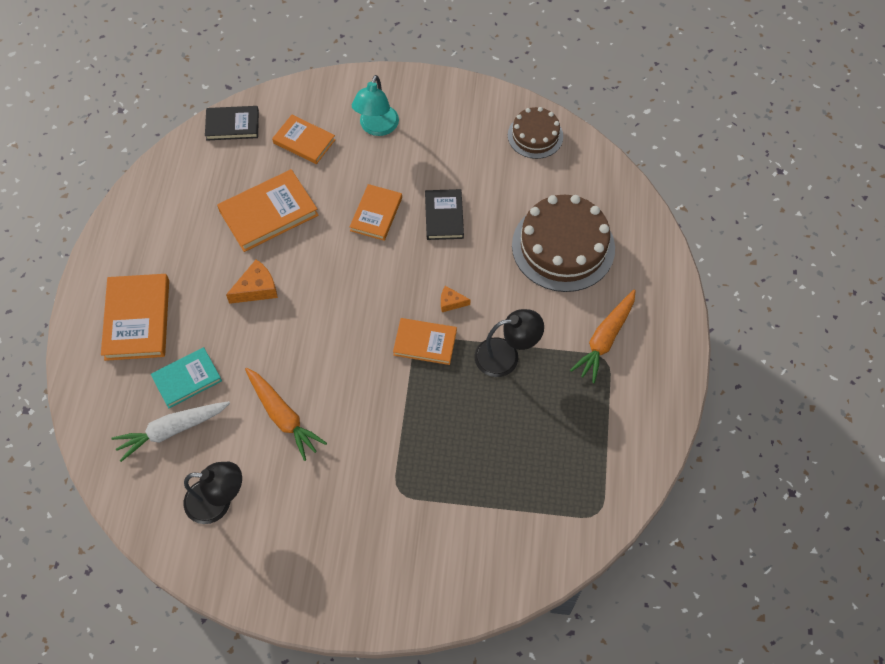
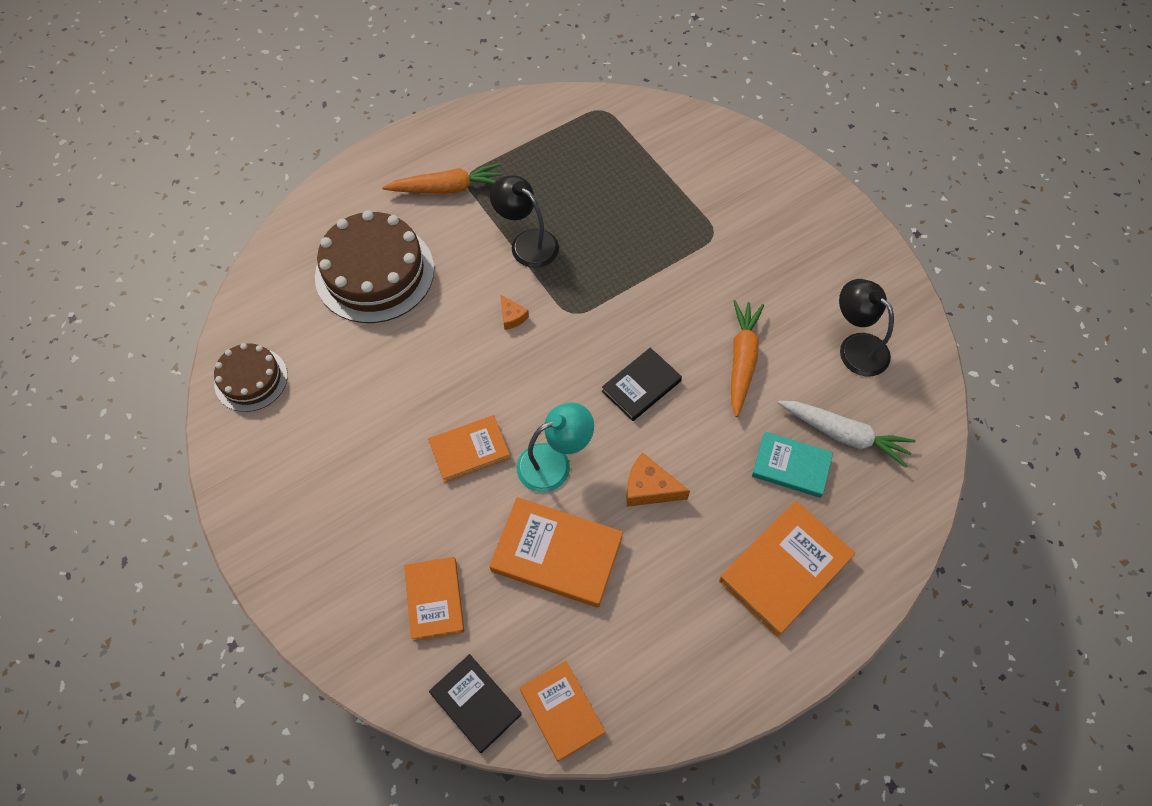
camera: 130 degrees left, 0 degrees up
(377, 127) = (355, 538): turquoise lamp -> turquoise lamp (554, 463)
(425, 343) = (571, 308): orange book -> orange book (562, 711)
(444, 216) = (421, 389): black book -> black book (641, 386)

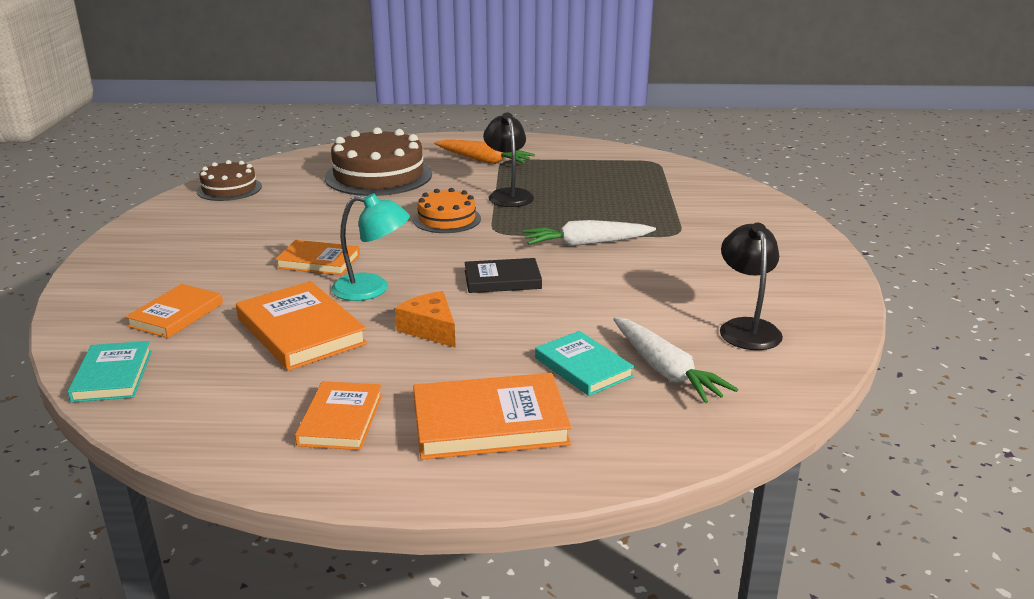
camera: 35 degrees right, 35 degrees down
(475, 703) = (112, 376): black book -> turquoise book
(512, 316) = (447, 219): orange cheese -> orange cake
(562, 711) = (166, 411): orange book -> orange book (341, 420)
(659, 291) = (586, 244): none -> white carrot
(742, 360) = (615, 297): orange carrot -> none

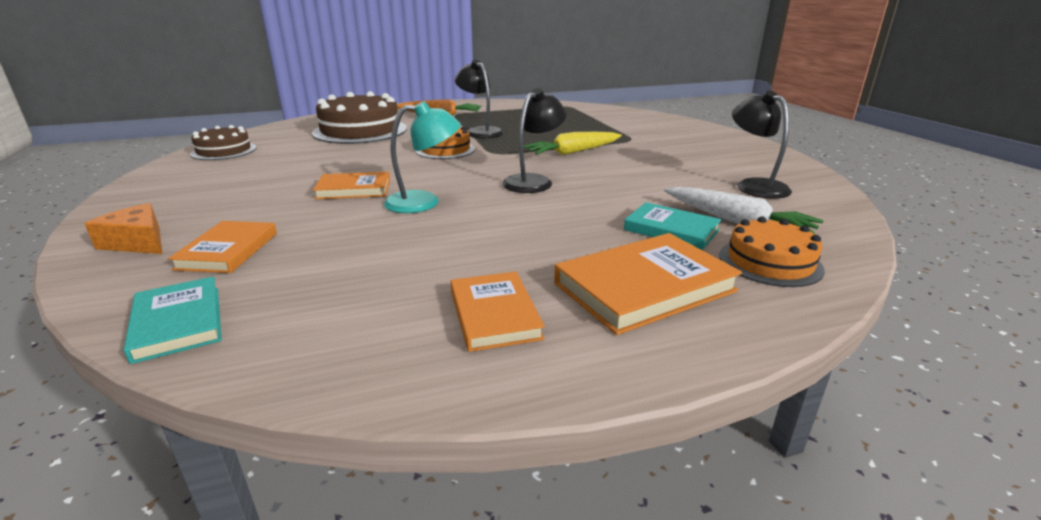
camera: 20 degrees left, 0 degrees up
(301, 331) = (381, 243): orange book -> none
(430, 329) = (508, 223): orange cheese -> orange cheese (137, 242)
(502, 280) = (533, 181): black book -> black lamp
(586, 244) = (573, 152): white carrot -> yellow carrot
(641, 423) = (770, 262): none -> orange cake

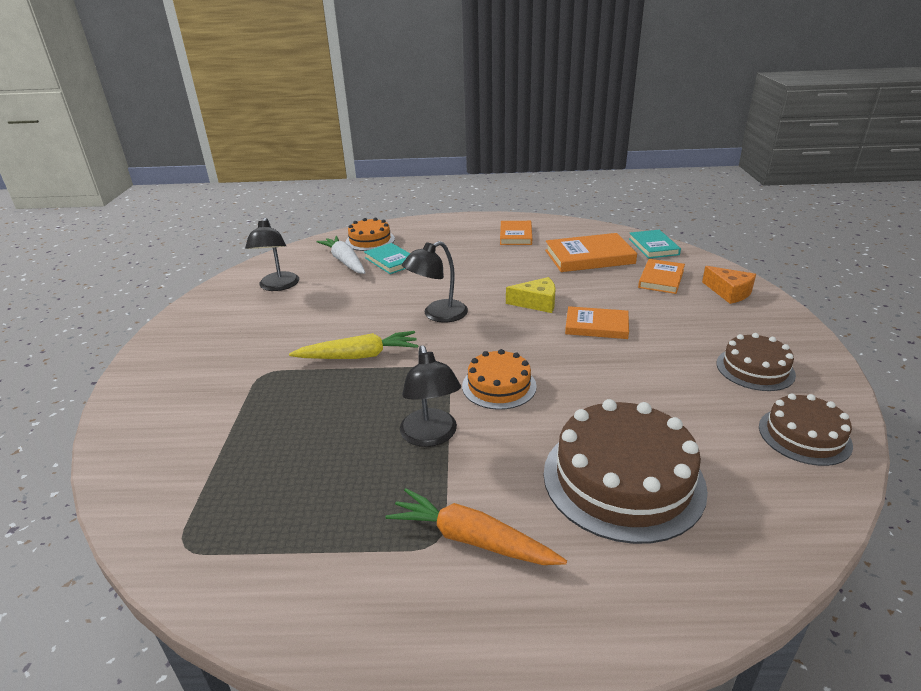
camera: 160 degrees left, 5 degrees up
(213, 176) = (755, 369): none -> brown cake
(424, 202) = (537, 303): turquoise lamp -> yellow cheese
(644, 287) = (443, 237): orange book -> orange book (589, 257)

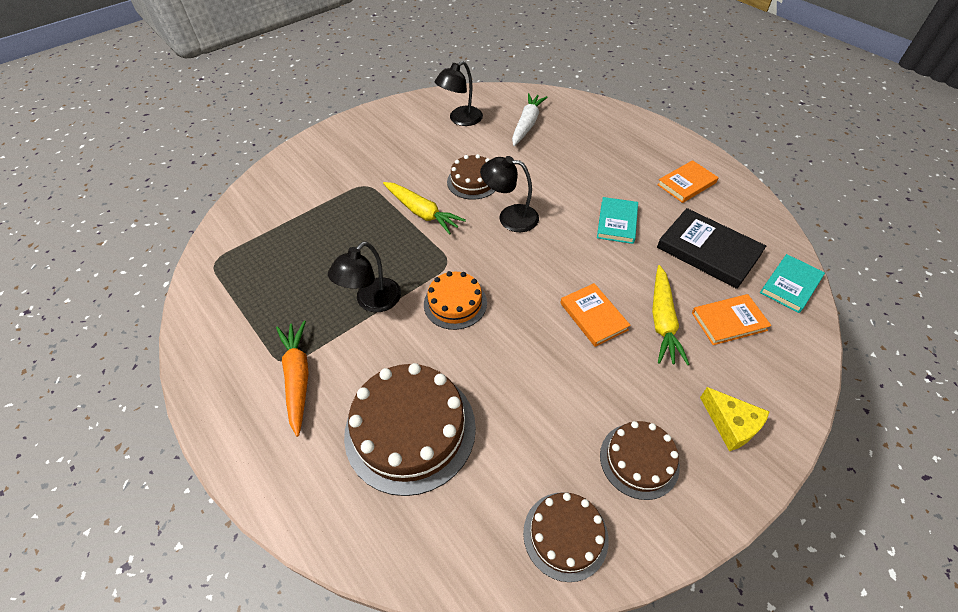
camera: 50 degrees right, 20 degrees up
(366, 313) = (473, 181): none -> brown cake
(370, 240) = (572, 114): orange cake -> none
(391, 261) = (555, 145): turquoise book -> turquoise book (617, 222)
(537, 303) = (588, 261): yellow cheese -> yellow cheese (731, 424)
(589, 257) = (708, 251): orange book -> black book
(633, 301) = (662, 320): none -> yellow carrot
(729, 292) = (765, 386): orange cheese -> none

